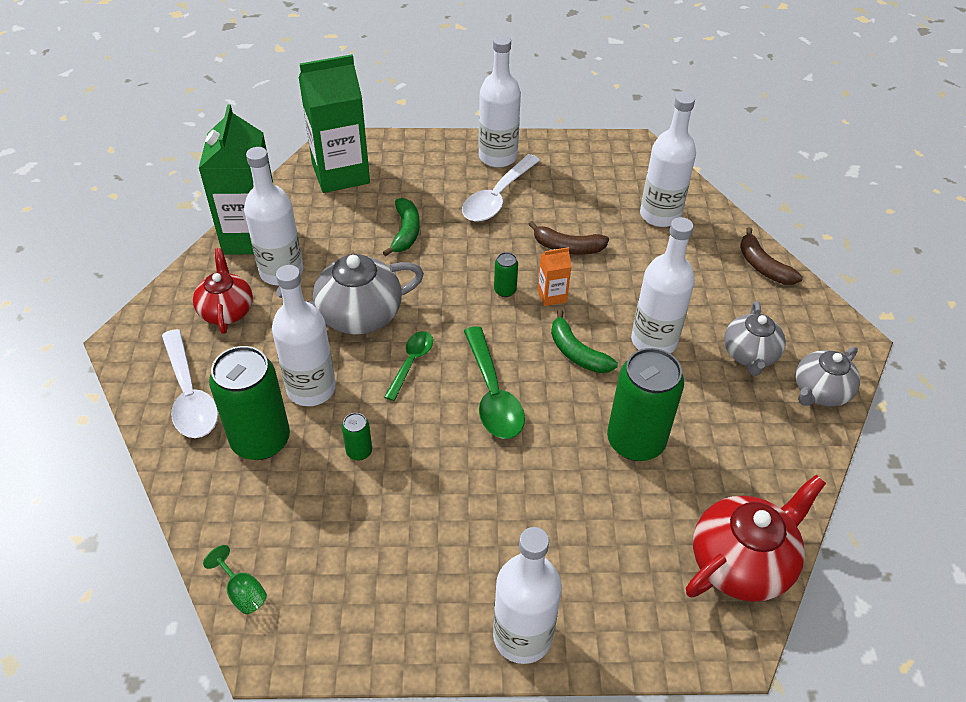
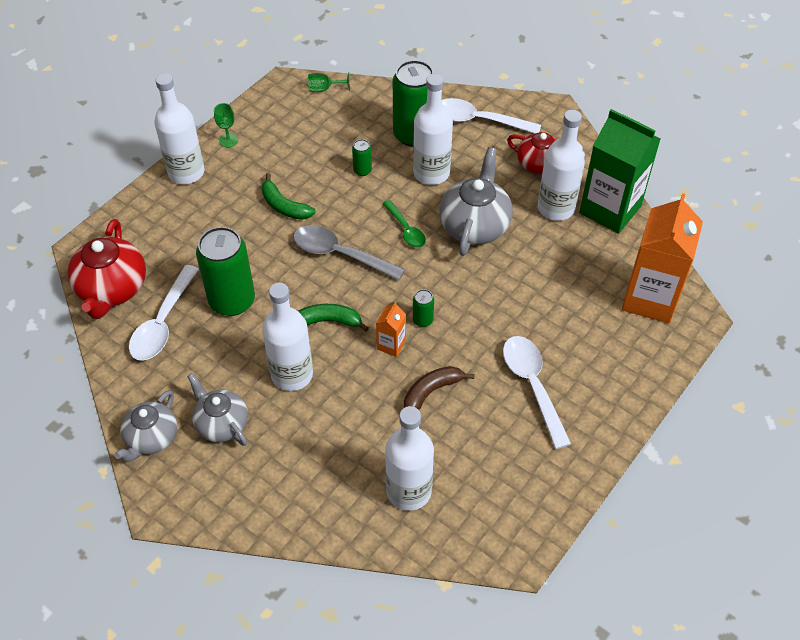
camera: 130 degrees right, 5 degrees up
(340, 173) = (650, 298): green carton -> orange carton
(405, 232) = (540, 299): green banana -> green banana (284, 206)
(428, 633) = (228, 140): none -> green goblet
(493, 394) = (340, 254): green spoon -> grey spoon
(497, 157) = (589, 423): white bottle -> none
(721, 479) = (163, 323): none -> white spoon
(763, 266) = (284, 517): brown banana -> none
(820, 392) = (151, 438): grey teapot -> grey teapot turned 150 degrees counterclockwise

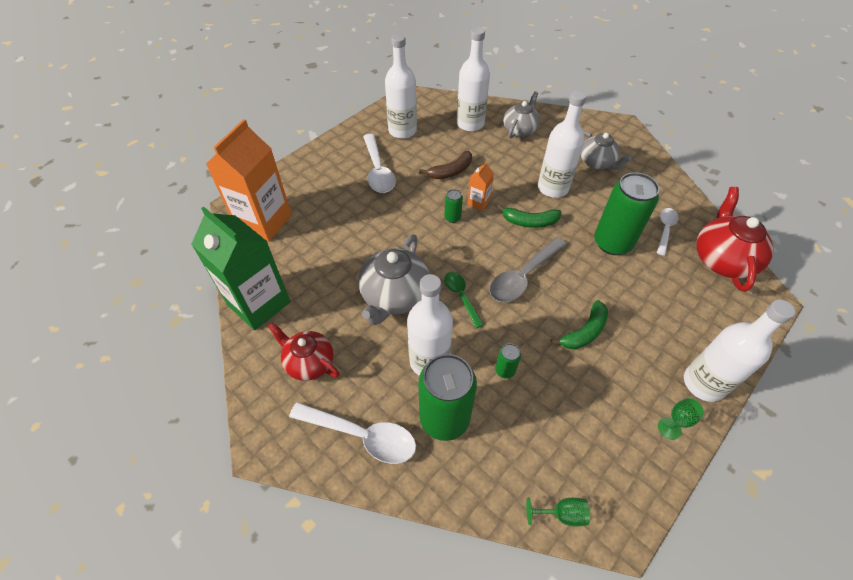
camera: 175 degrees left, 0 degrees up
(151, 438) = (643, 158): grey teapot -> grey teapot (520, 130)
(163, 323) = (665, 229): white spoon -> white spoon, size x0.61
(284, 206) = (584, 332): green banana -> green banana turned 90 degrees clockwise
(340, 254) = (523, 277): grey spoon -> grey spoon turned 105 degrees clockwise
(556, 208) = (311, 309): white bottle -> white bottle (402, 131)

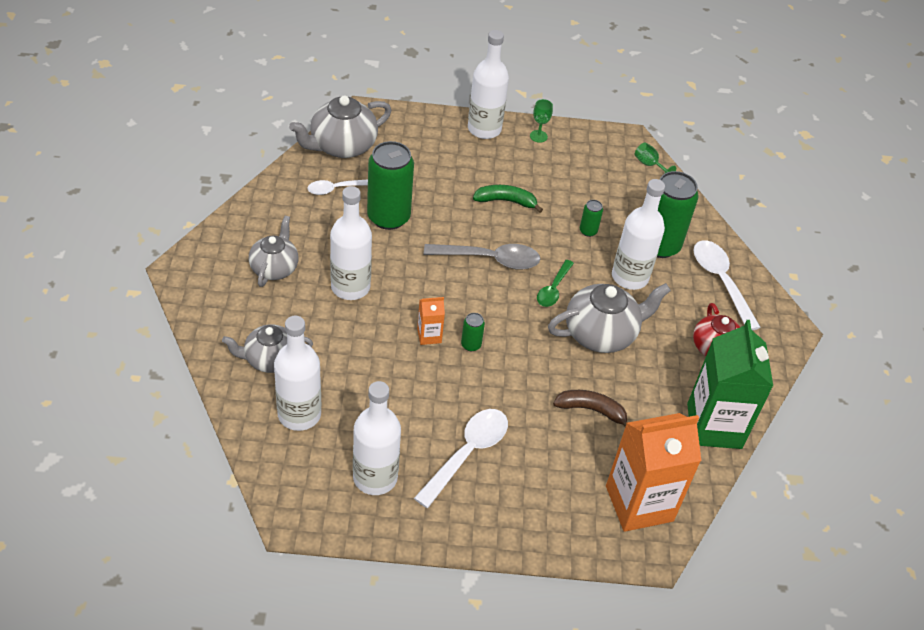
camera: 135 degrees left, 5 degrees down
(451, 171) = (404, 385): brown banana -> brown banana (591, 410)
(529, 222) = (417, 284): green banana -> none
(722, 259) = (342, 146): red teapot -> grey teapot

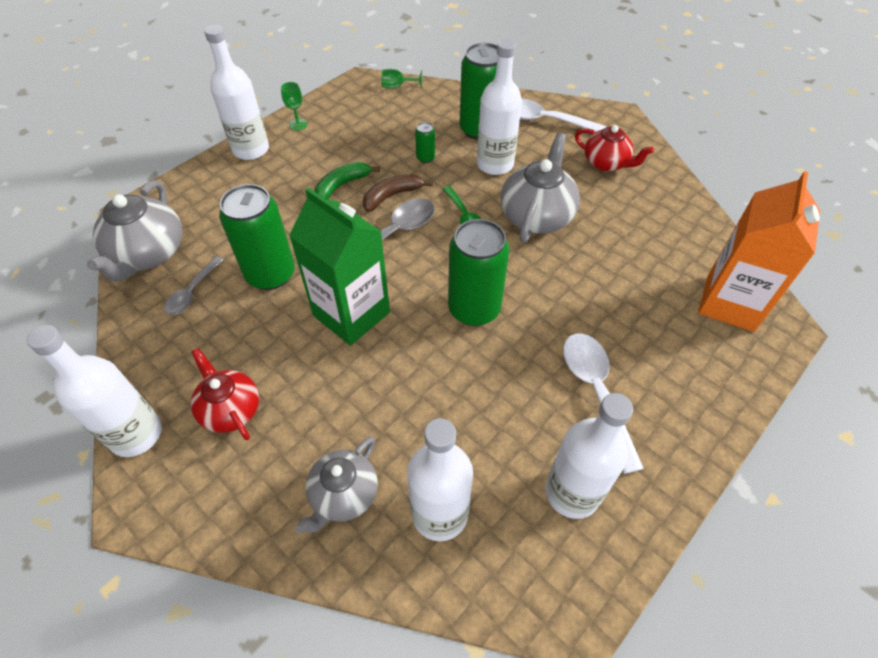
camera: 45 degrees left, 5 degrees up
(274, 268) = (230, 409): grey teapot -> red teapot
(336, 189) = (192, 292): white spoon -> grey spoon
(350, 287) = (321, 358): white bottle -> white bottle (136, 434)
(429, 335) = (436, 333): orange carton -> none
(471, 345) = (474, 309): green can -> green can, size x2.30
(591, 410) = (611, 272): brown banana -> brown banana (392, 196)
(714, 426) = (680, 209): green carton -> green carton (351, 314)

